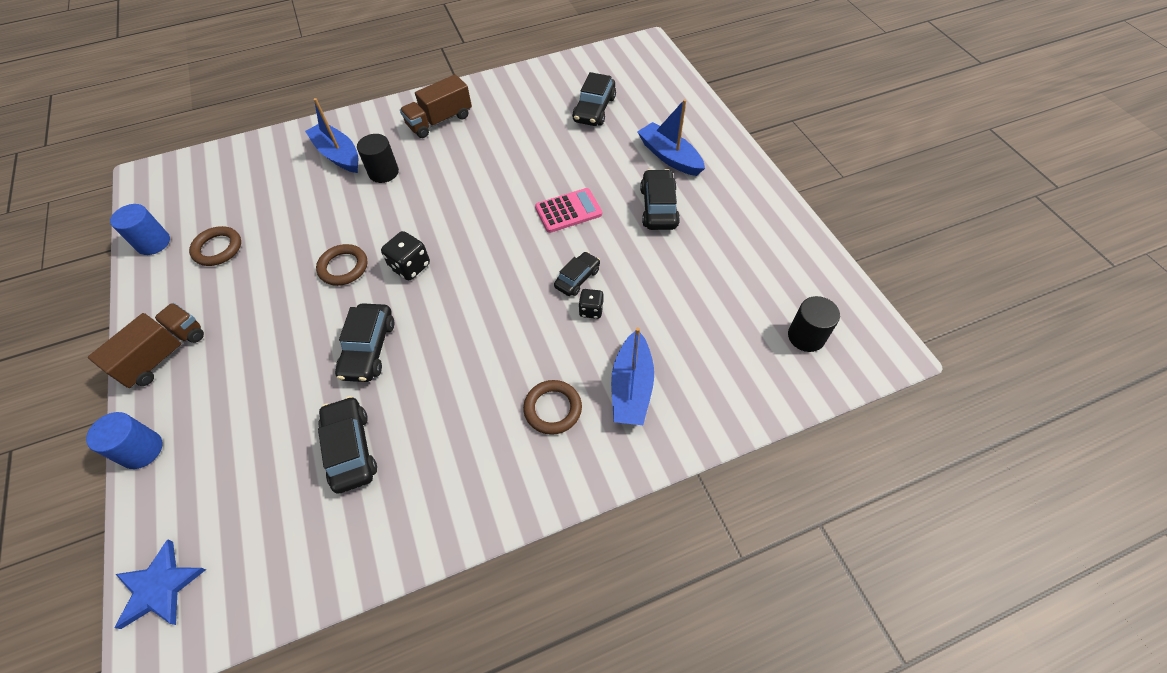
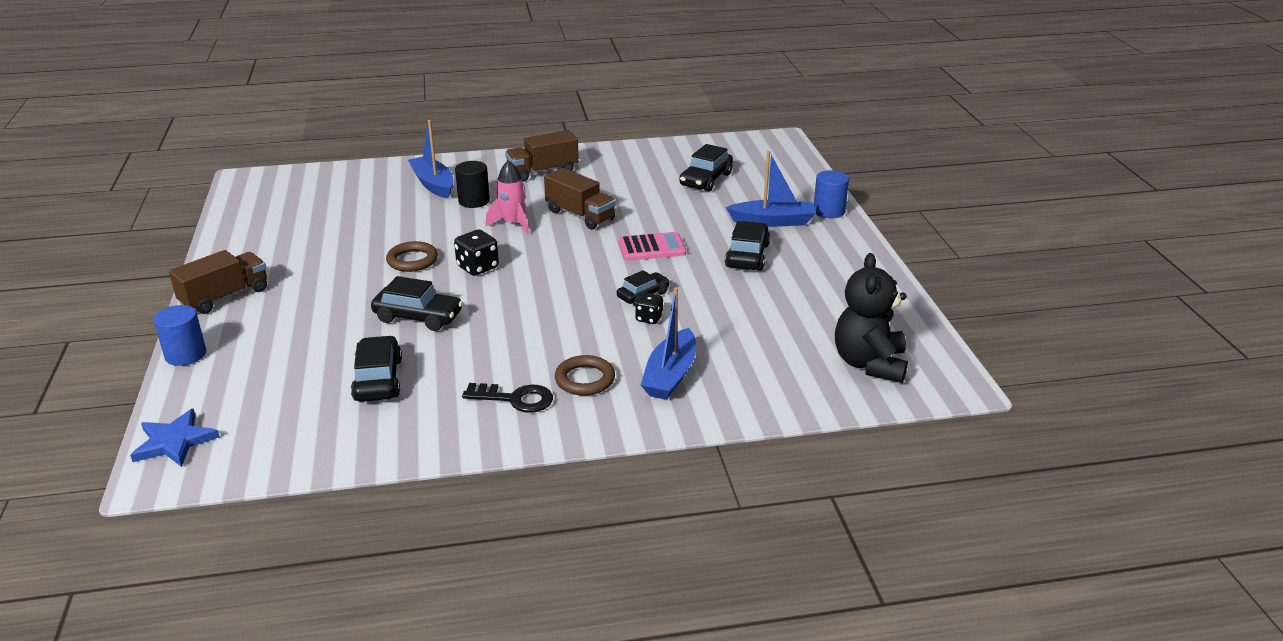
camera: 10 degrees right, 25 degrees down
(153, 243) = (238, 223): blue cylinder -> blue cylinder (829, 211)
(218, 249) = (297, 234): brown ring -> none
(369, 349) = (418, 317): black car -> black car turned 90 degrees counterclockwise
(429, 198) = (513, 223): none -> pink rocket
(490, 176) = (580, 215): none -> brown truck
(493, 450) = (515, 399): none -> black key
(669, 157) = (773, 221): blue boat -> blue boat turned 120 degrees clockwise
(806, 336) = (869, 364): black cylinder -> black teddy bear

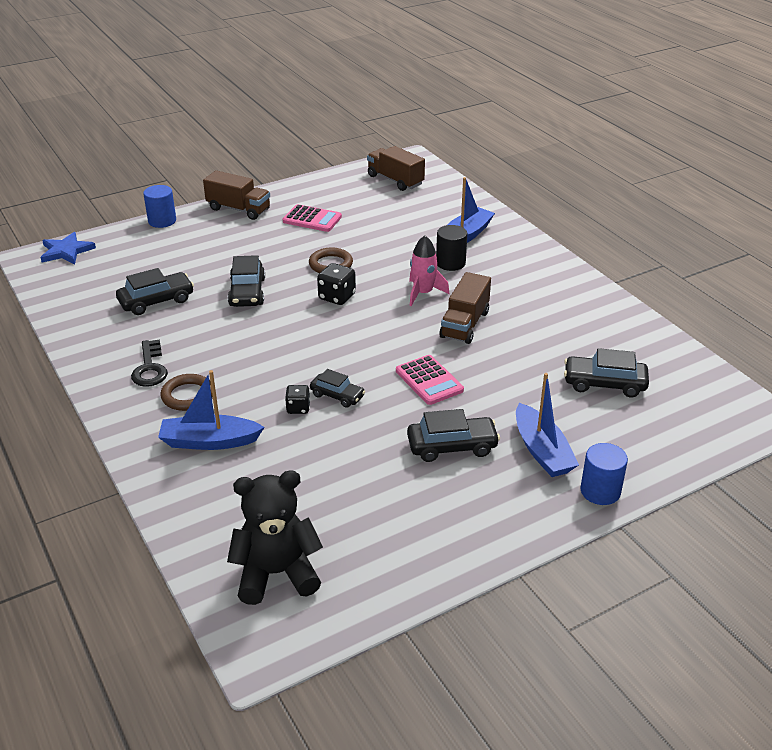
camera: 70 degrees right, 5 degrees up
(306, 255) = (312, 219): none -> pink calculator
(543, 171) = (537, 282): brown truck -> brown truck (395, 180)

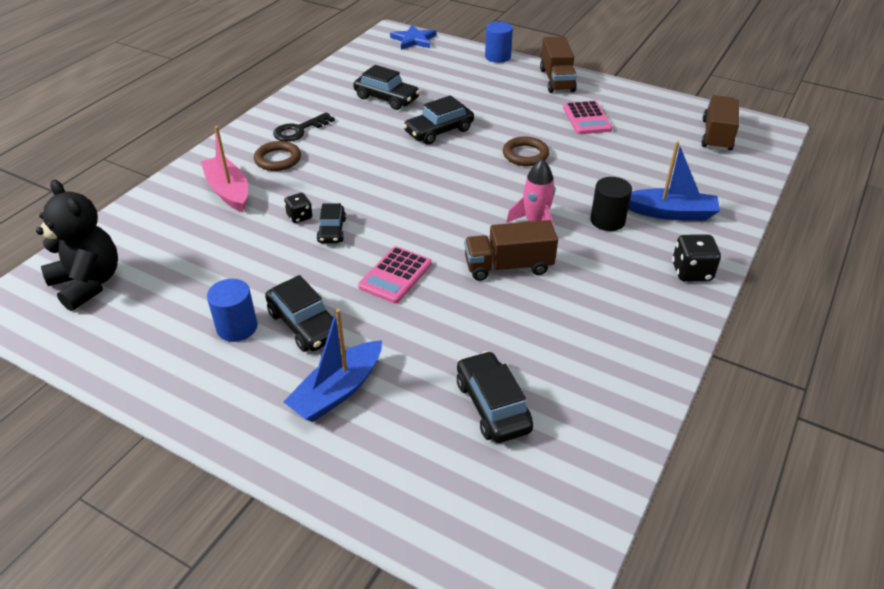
camera: 60 degrees right, 5 degrees up
(209, 441) = (228, 191): blue boat -> pink boat
(337, 297) = (477, 177): black dice -> black dice (691, 272)
(600, 491) = (298, 459): blue cylinder -> blue cylinder (237, 327)

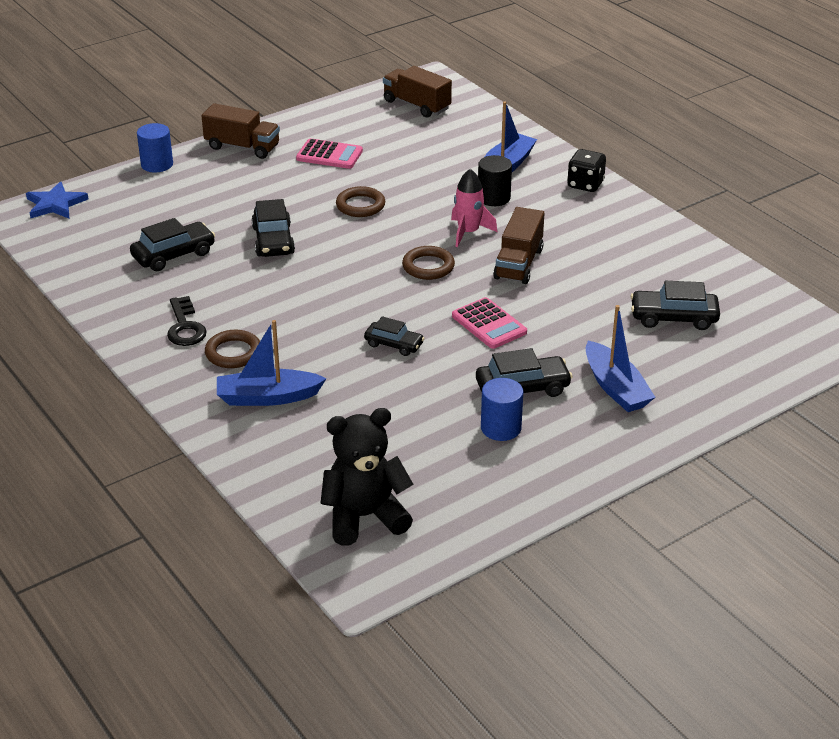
camera: 65 degrees left, 5 degrees down
(228, 191) = (268, 397): pink boat -> blue boat
(299, 217) = (355, 359): black dice -> none
(462, 215) = (428, 266): none -> brown ring

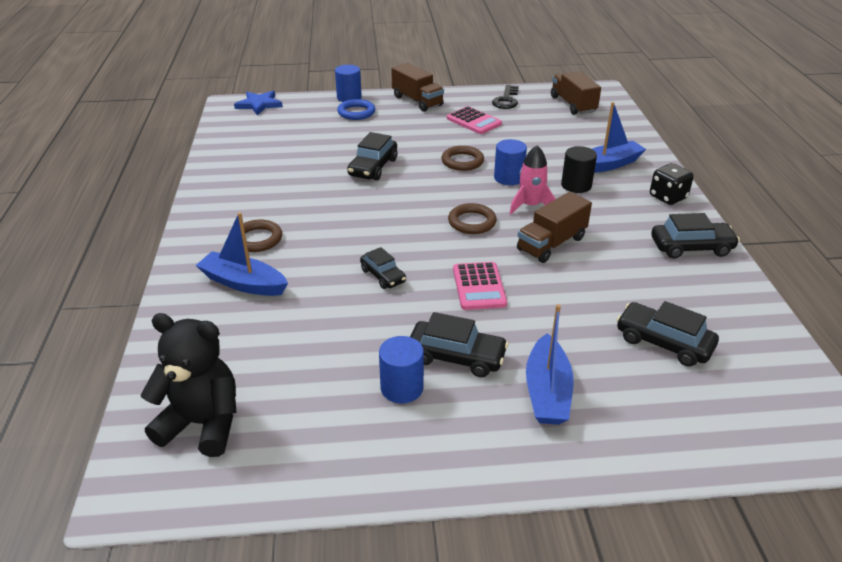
camera: 30 degrees right, 0 degrees up
(173, 255) = (295, 157): black car -> black car (691, 247)
(185, 327) = (246, 209): black key -> black key (506, 100)
(186, 181) = (356, 112): none -> blue ring
(423, 210) = (508, 178): none -> blue cylinder

